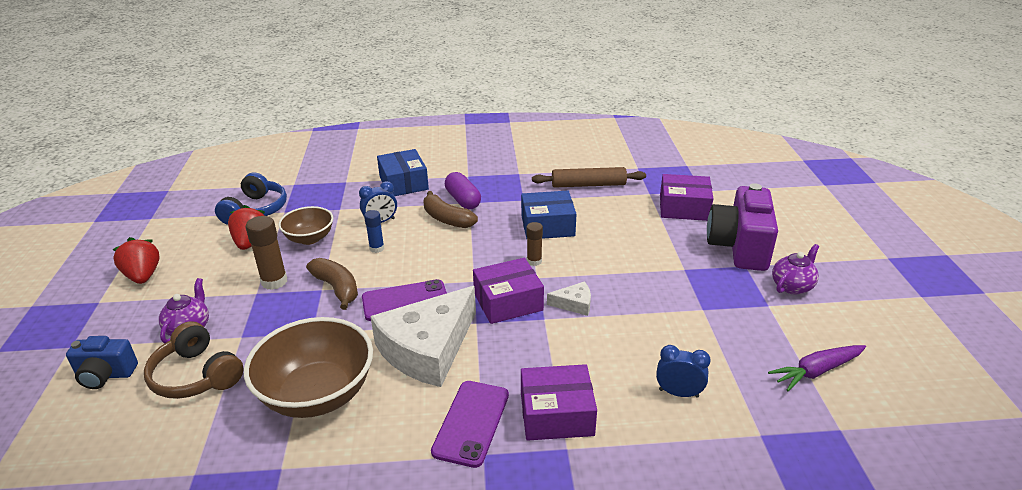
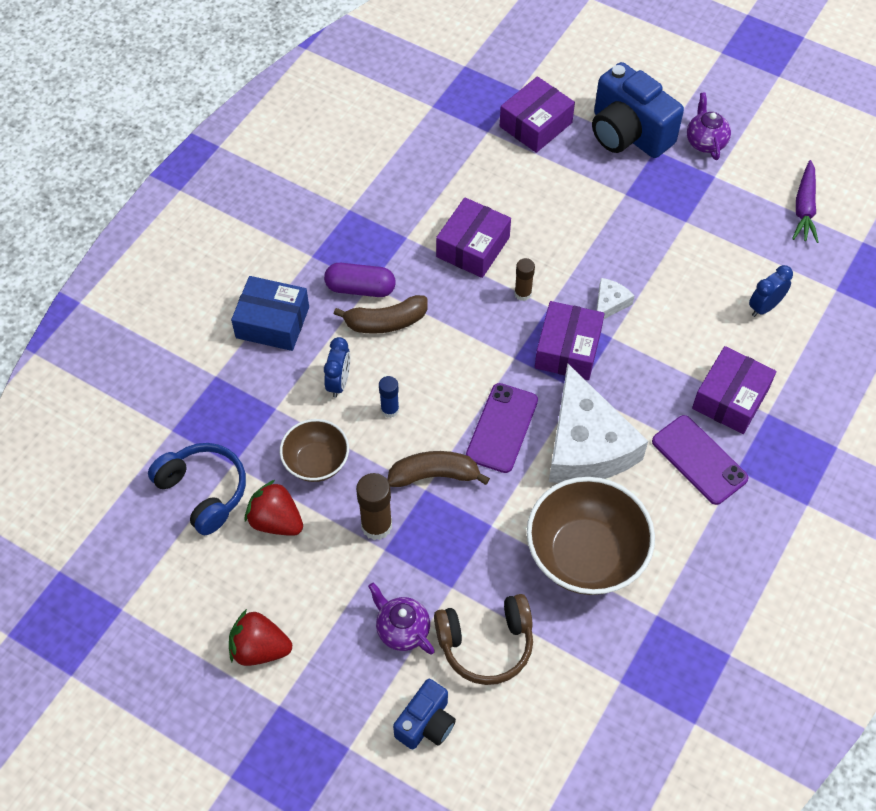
camera: 55 degrees left, 25 degrees up
(547, 226) = (473, 247): blue box -> purple box
(588, 185) = (428, 167): brown rolling pin -> none
(739, 247) = (628, 134): purple camera -> blue camera

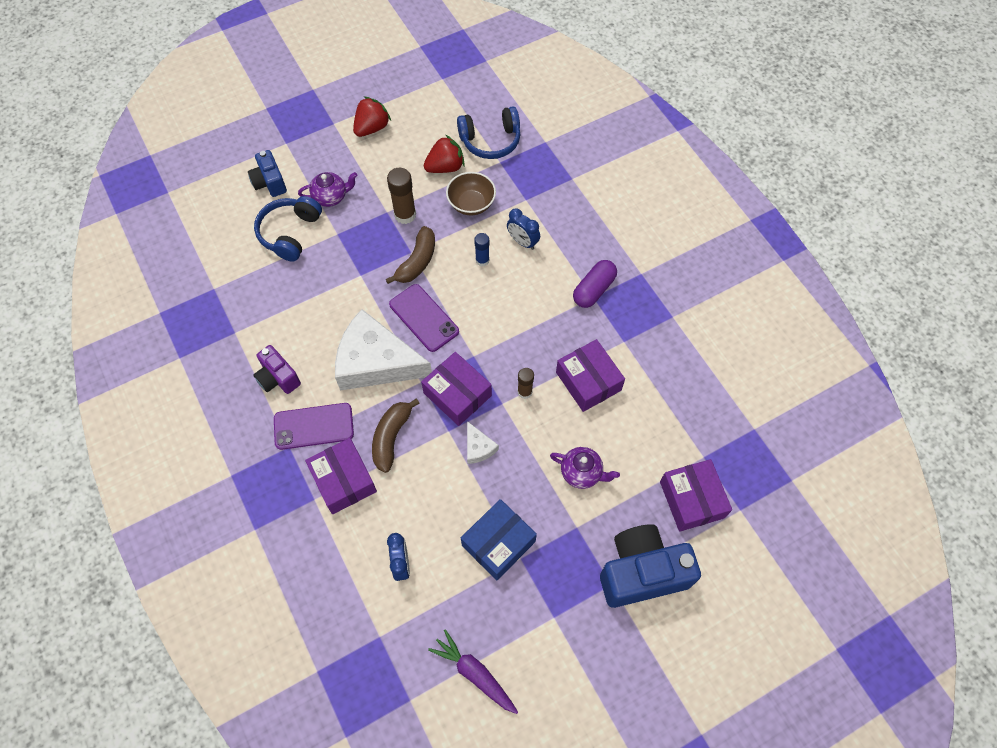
camera: 120 degrees right, 5 degrees up
(272, 322) = (596, 226): blue box -> blue box (498, 543)
(385, 322) = (555, 291): brown banana -> brown banana (391, 437)
(486, 644) = (290, 233): brown headphones -> blue headphones
(585, 555) = (302, 316): brown bowl -> none
(675, 530) = (278, 378): none -> purple camera
(705, 142) = (596, 636): purple teapot -> purple teapot (582, 473)

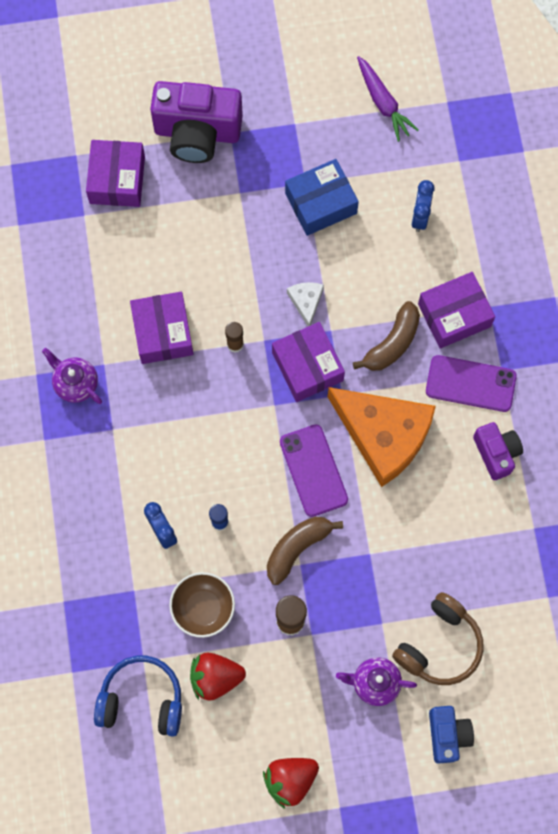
camera: 160 degrees left, 10 degrees up
(290, 233) = (439, 645): blue headphones -> brown headphones
(343, 480) = (454, 315): purple box -> purple box turned 75 degrees clockwise
(376, 362) = (383, 435): white cheese -> orange cheese
(582, 473) = (212, 241): purple teapot -> purple teapot (75, 383)
(593, 290) = (107, 438): purple capsule -> none
(641, 572) = (197, 133): blue camera -> purple camera

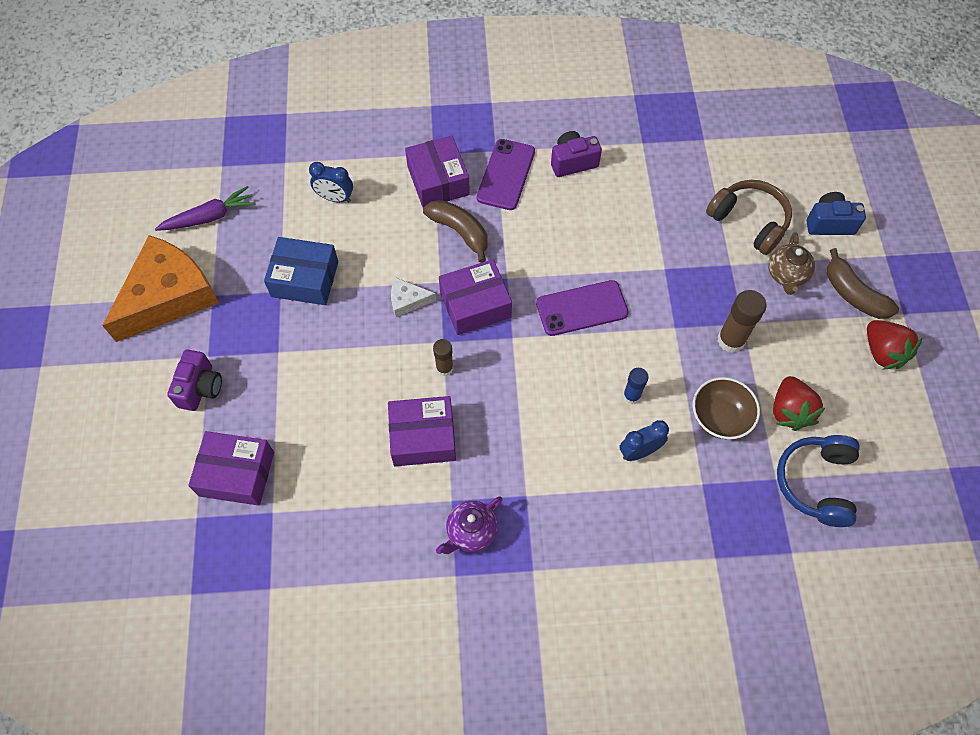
camera: 85 degrees left, 10 degrees down
(197, 133) = (200, 388): purple camera -> purple camera, size x0.56
(297, 548) = (658, 328): brown banana -> brown banana (853, 294)
(321, 203) = (305, 279): blue box -> blue box turned 60 degrees counterclockwise
(375, 683) = (786, 275): purple teapot -> brown teapot
(383, 435) = (550, 247): orange cheese -> orange cheese (168, 296)

